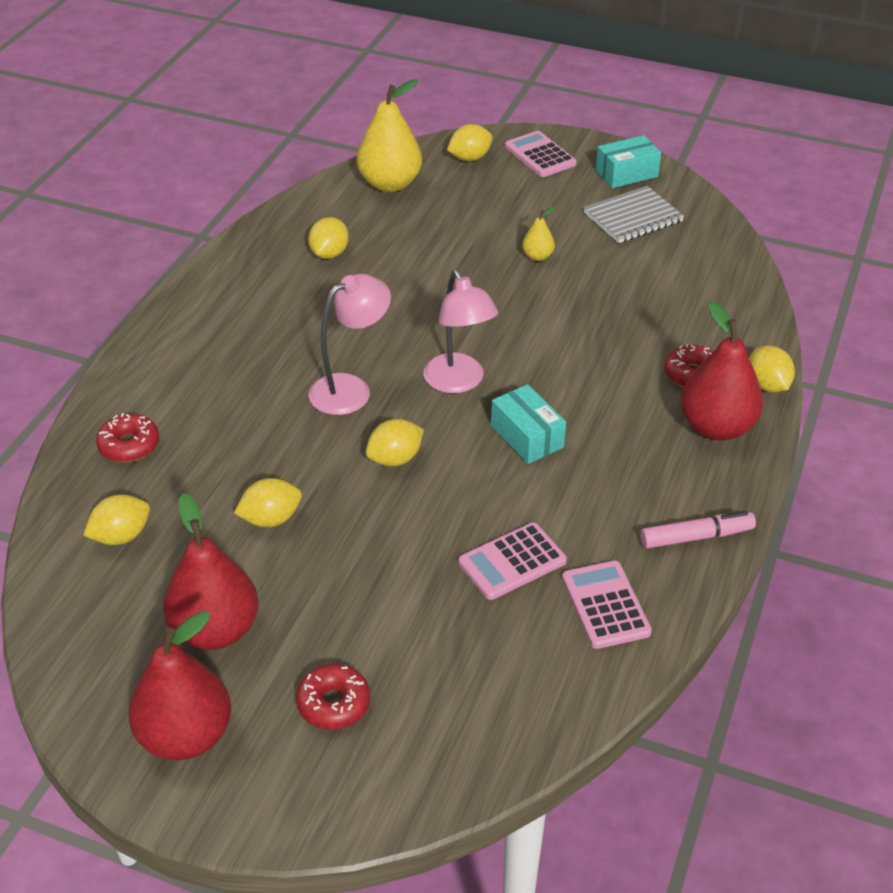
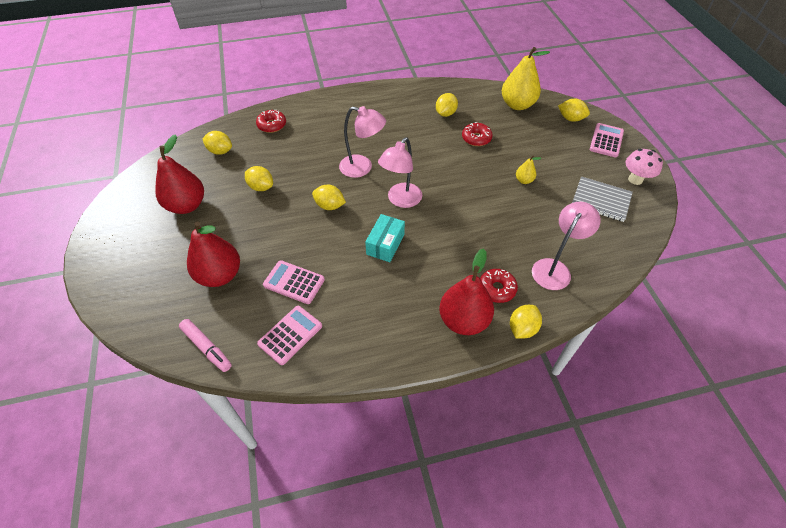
camera: 55 degrees right, 10 degrees up
(185, 736) = (125, 228): red pear -> red pear (220, 275)
(329, 254) = (445, 113): yellow lemon -> yellow lemon turned 45 degrees counterclockwise
(333, 703) = (167, 264): red donut -> red donut (476, 138)
(626, 173) = (635, 179): turquoise box -> pink mushroom
(696, 537) = (369, 351): pink marker -> pink marker (207, 348)
(703, 311) = (555, 268): none -> pink lamp

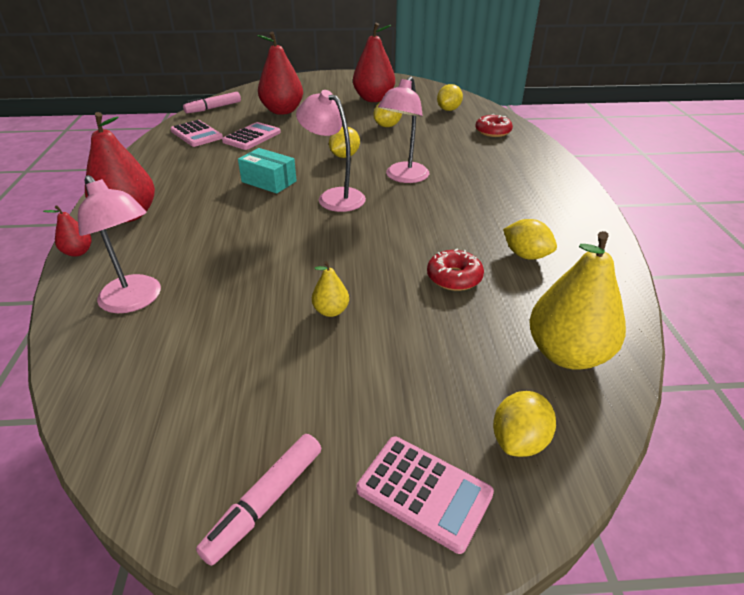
camera: 100 degrees right, 15 degrees down
(496, 289) = (147, 244): red donut -> none
(522, 328) = (78, 252): yellow lemon -> red pear
(601, 200) = (235, 406): grey notebook -> none
(635, 179) = (265, 502): pink mushroom -> pink marker

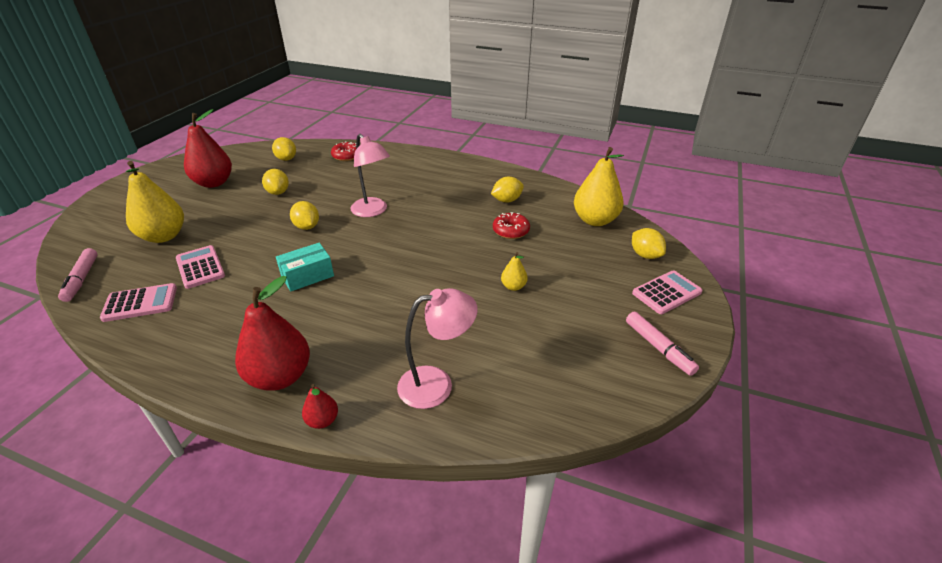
camera: 65 degrees left, 0 degrees up
(282, 111) = (163, 236): red pear -> yellow pear
(334, 197) = (369, 249): pink lamp -> none

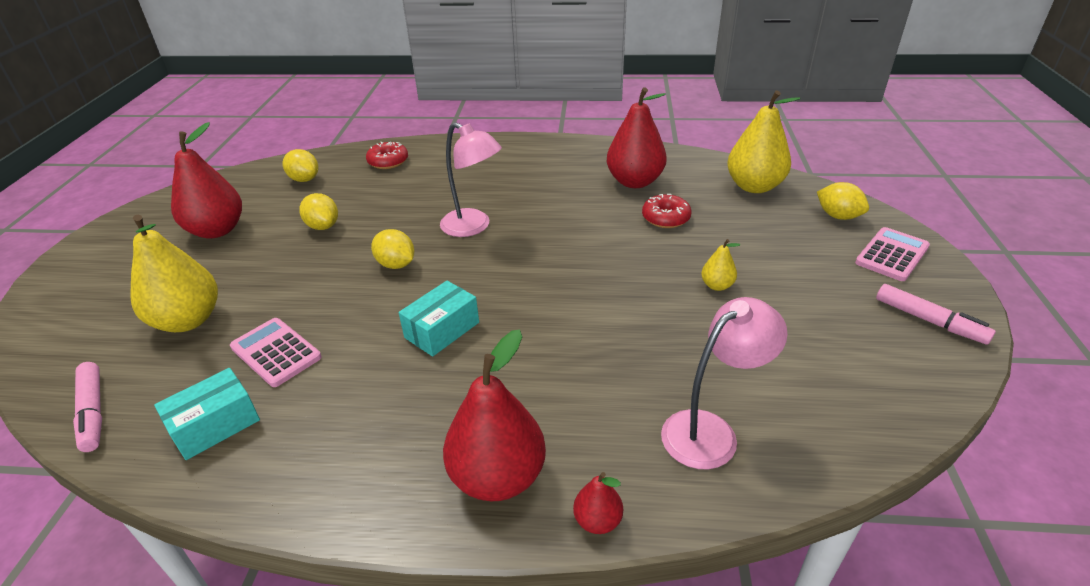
camera: 15 degrees left, 0 degrees up
(140, 303) = (215, 425): pink calculator -> turquoise box
(507, 200) = (634, 182): yellow lemon -> red pear

